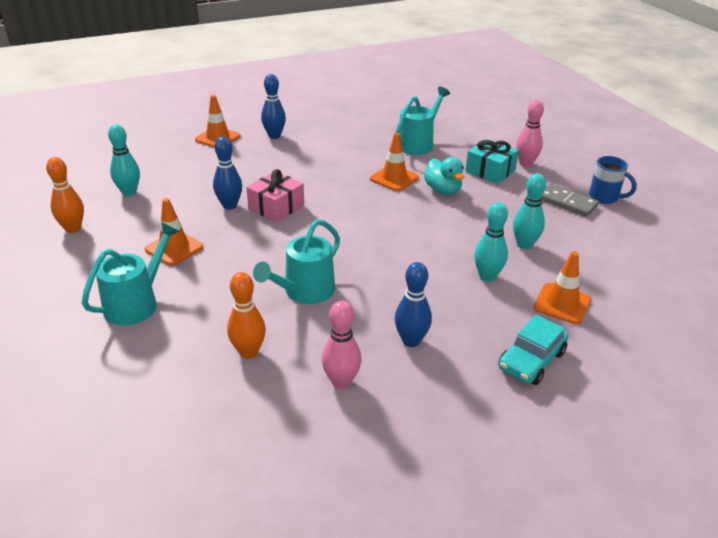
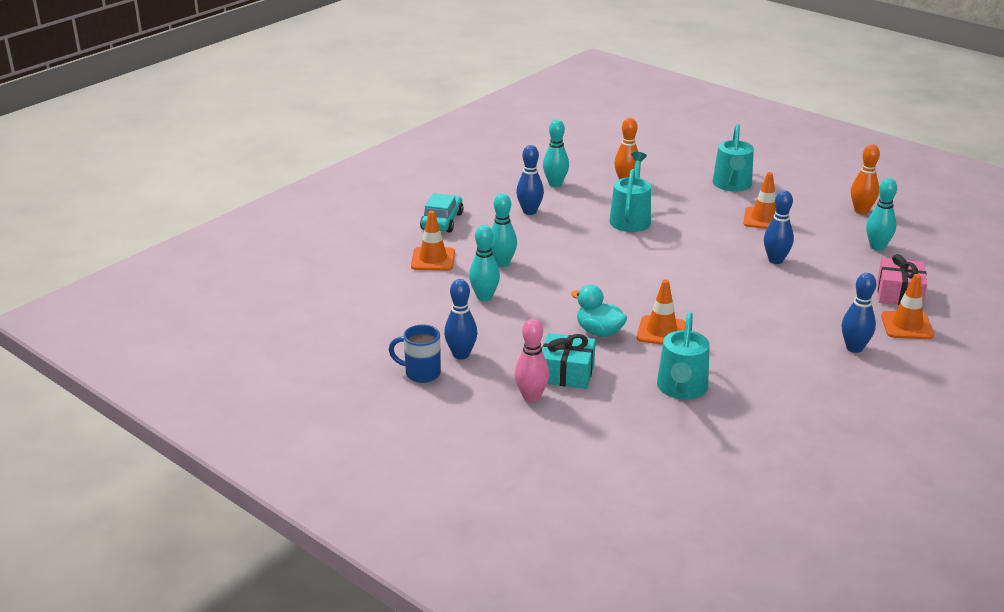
camera: 155 degrees right, 5 degrees down
(276, 207) = (735, 270): pink gift -> pink gift (899, 294)
(341, 382) = (555, 184): pink bowling pin -> turquoise bowling pin
(567, 202) = (461, 355): grey domino -> blue bowling pin

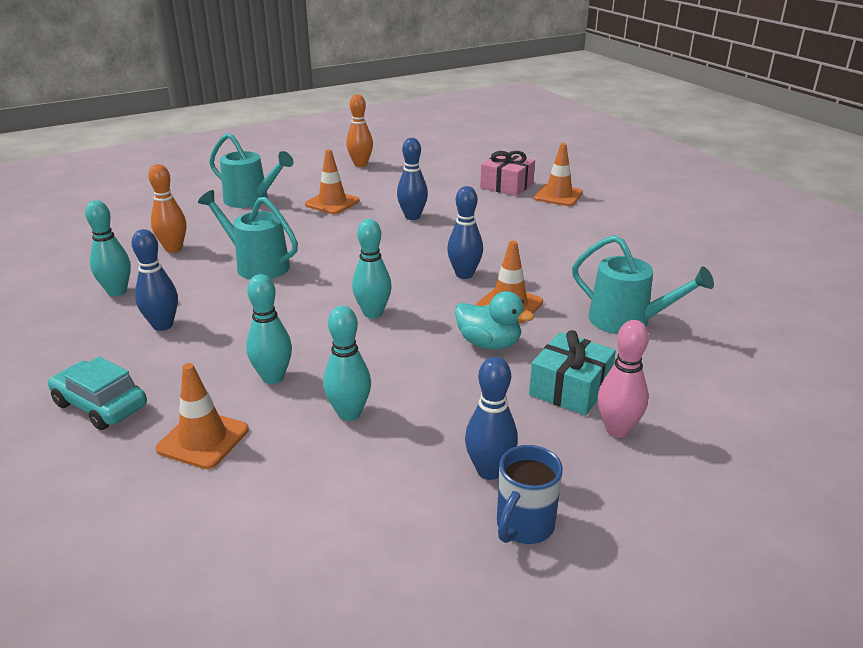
camera: 70 degrees left, 0 degrees up
(599, 332) = (489, 344): turquoise duck -> turquoise duck turned 120 degrees counterclockwise
(854, 348) = (584, 223): blue bowling pin -> blue bowling pin (464, 274)
(877, 247) = (425, 174): turquoise bowling pin -> turquoise bowling pin (373, 313)

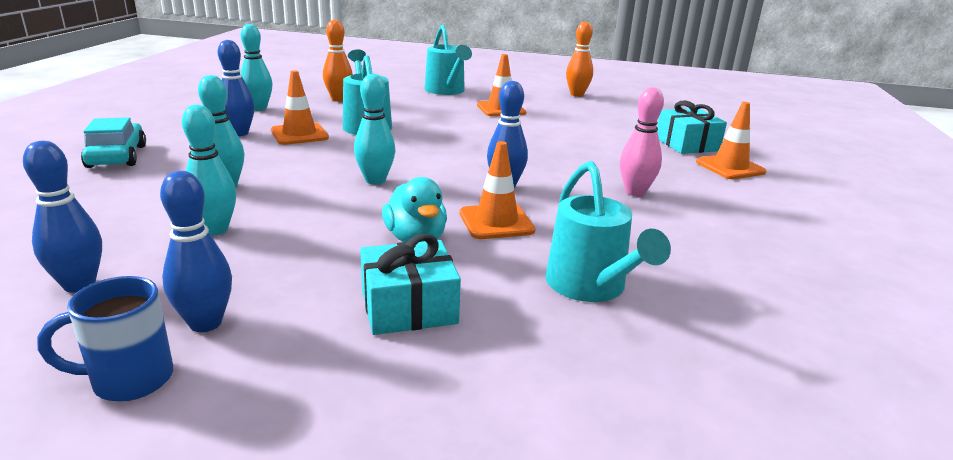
camera: 40 degrees right, 5 degrees down
(203, 439) = (113, 198): orange traffic cone -> orange traffic cone (299, 134)
(412, 217) = (547, 136): blue bowling pin -> blue bowling pin (79, 285)
(506, 186) = (687, 144): pink gift -> turquoise gift
(617, 429) = (375, 364): pink bowling pin -> pink bowling pin (635, 192)

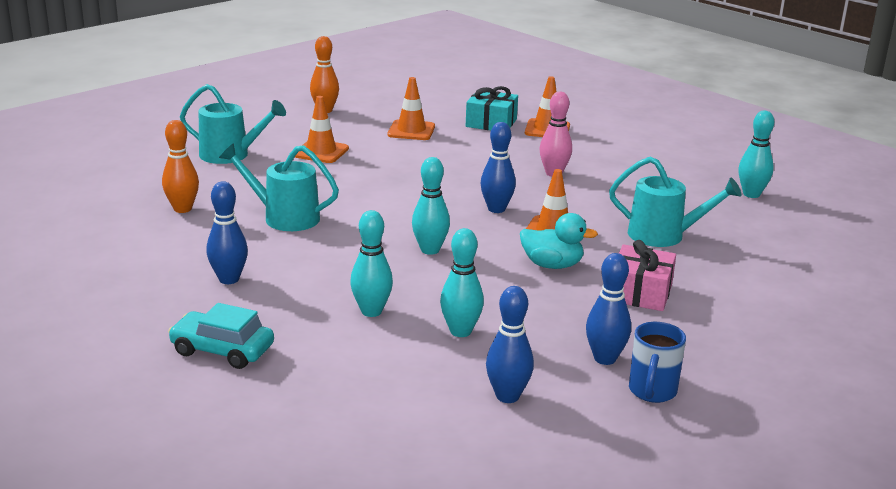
camera: 55 degrees left, 0 degrees up
(258, 108) = (155, 254): turquoise bowling pin -> turquoise bowling pin (751, 194)
(299, 134) = (272, 253): orange traffic cone -> orange traffic cone (411, 131)
(408, 307) = (640, 292): turquoise gift -> pink gift

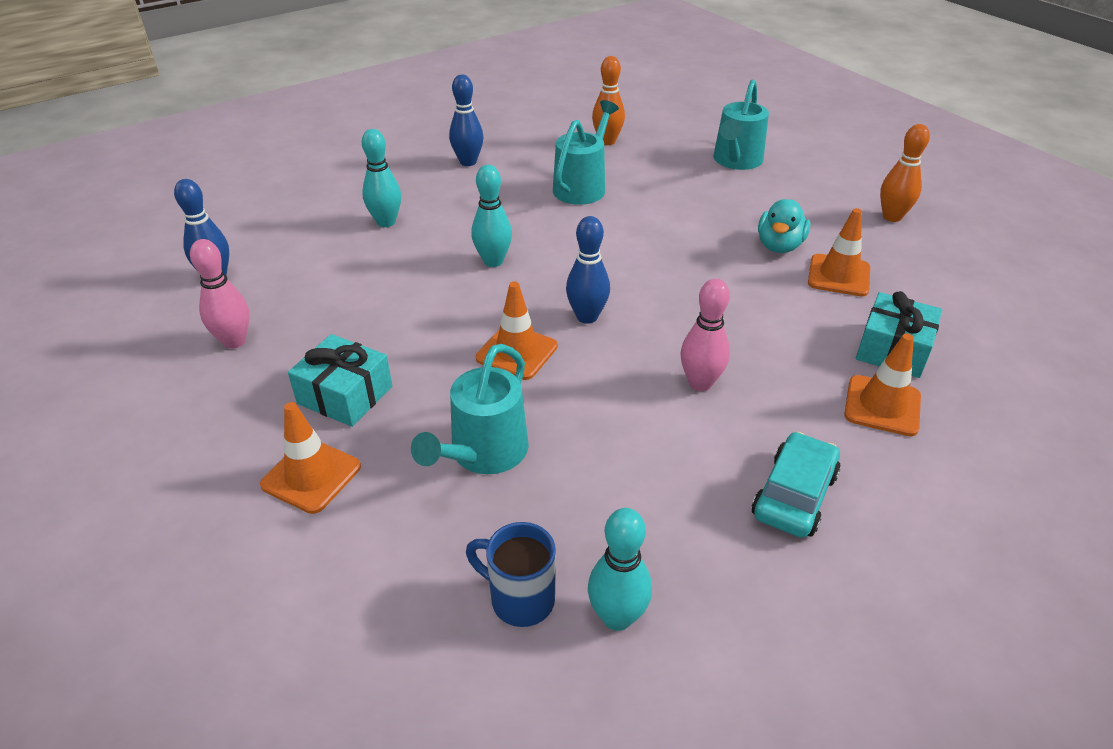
camera: 100 degrees right, 15 degrees up
(222, 350) = (360, 160): turquoise car -> turquoise car (794, 495)
(321, 152) = (753, 210): orange traffic cone -> orange traffic cone (311, 476)
(460, 331) = (329, 264): turquoise bowling pin -> none
(552, 265) = (434, 338): turquoise duck -> turquoise duck (779, 246)
(605, 358) = (234, 341): blue bowling pin -> pink bowling pin
(640, 292) = (345, 395): pink gift -> turquoise gift
(652, 392) = (163, 360): blue mug -> blue mug (520, 599)

